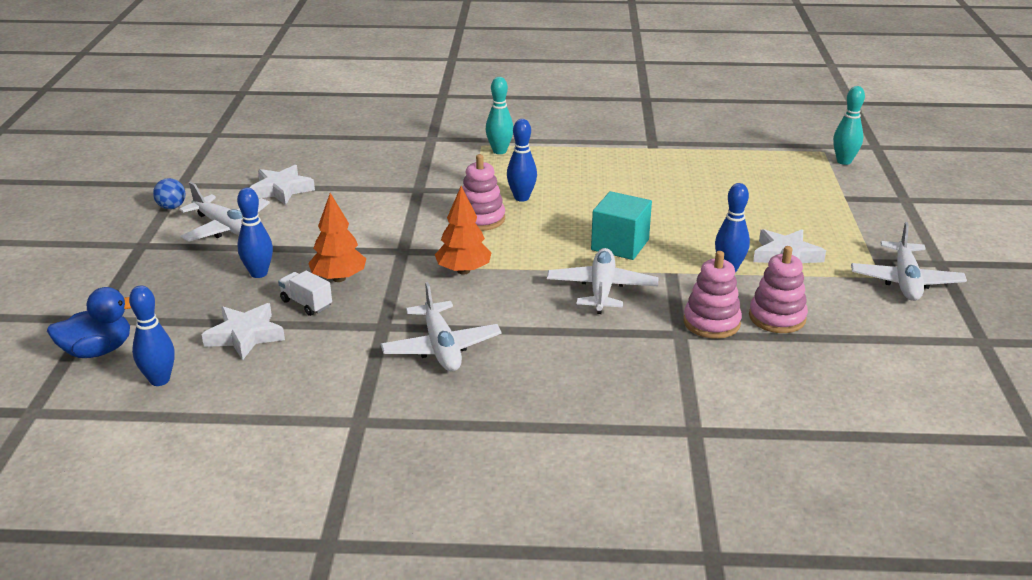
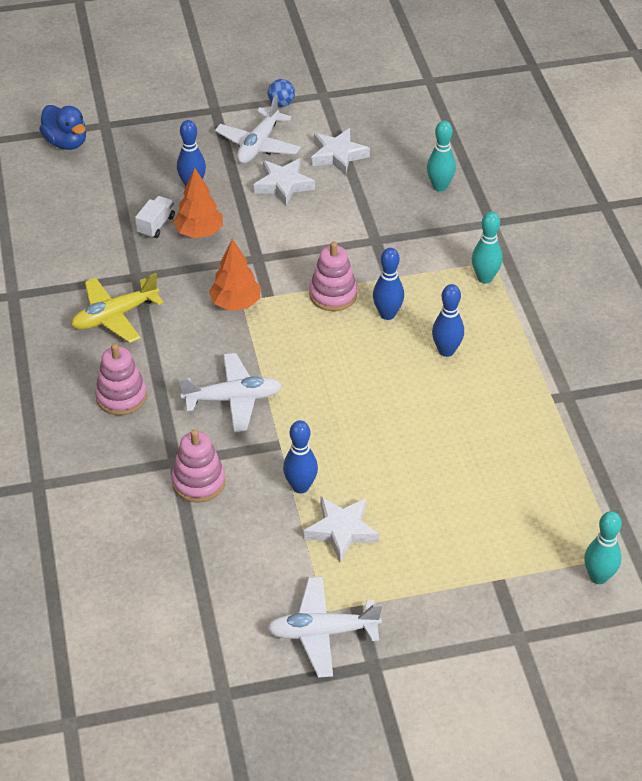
camera: 75 degrees right, 15 degrees up
(160, 380) = (39, 184): blue bowling pin -> blue bowling pin (446, 351)
(245, 336) = (103, 207): white star -> white star (283, 185)
(367, 151) = (440, 186): none -> turquoise bowling pin
(441, 347) = (115, 316): white plane -> yellow plane
(620, 245) = (319, 400): turquoise cube -> none
(777, 317) = (221, 529): pink stacking toy -> pink stacking toy (121, 396)

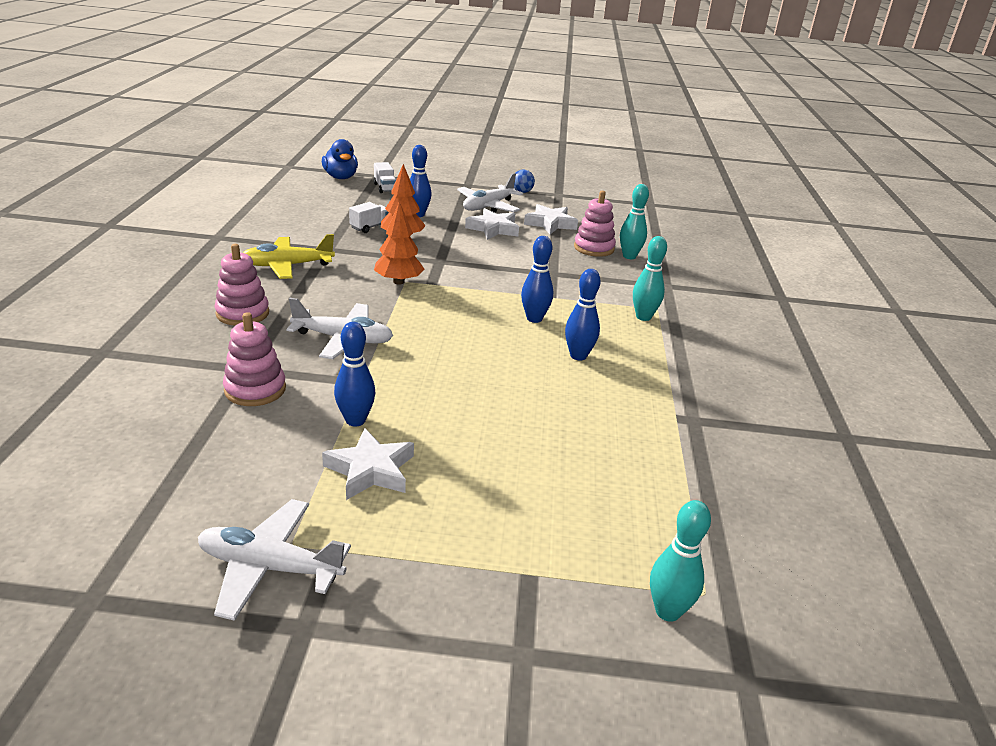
camera: 15 degrees right, 15 degrees down
(128, 147) = (385, 188): none -> white truck
(333, 295) = (491, 296): pink stacking toy -> pink stacking toy (594, 248)

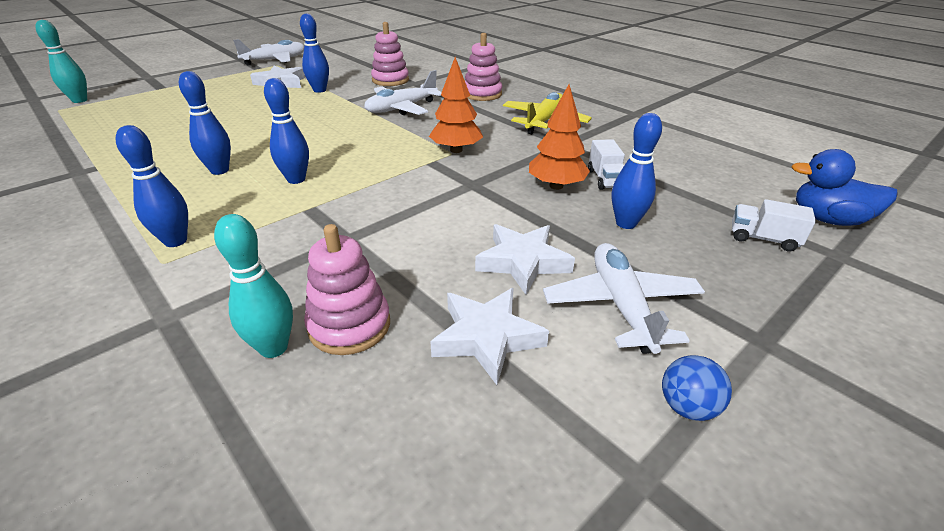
camera: 135 degrees right, 5 degrees up
(643, 317) = (175, 241): turquoise bowling pin -> blue bowling pin

